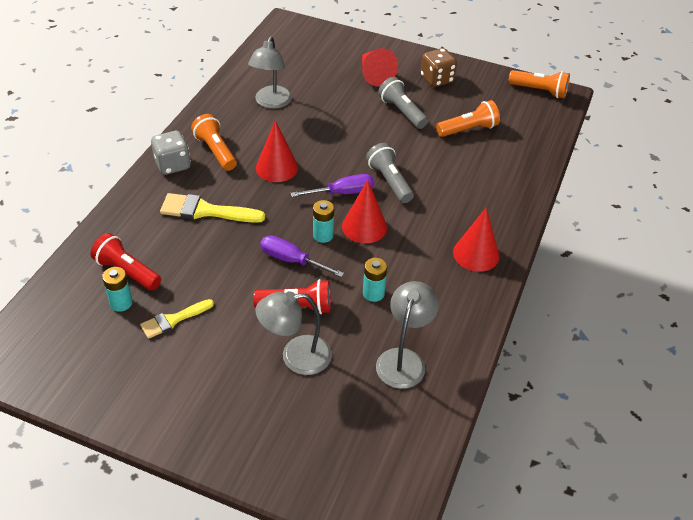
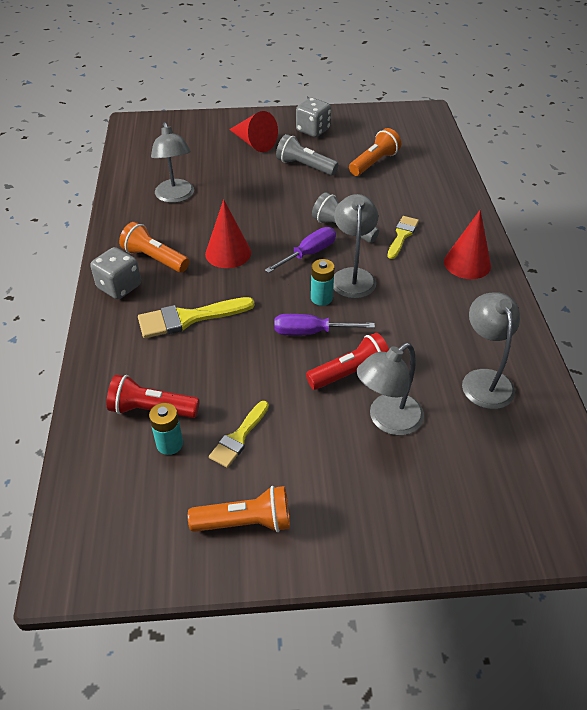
camera: 25 degrees left, 0 degrees up
(364, 226) = (353, 276): red cone -> grey lamp
(373, 293) = (409, 332): turquoise battery -> none
(437, 79) = (313, 130): brown dice -> grey dice
(438, 206) = (402, 235): none -> yellow brush
(539, 91) = (406, 114): orange flashlight -> orange flashlight (245, 522)

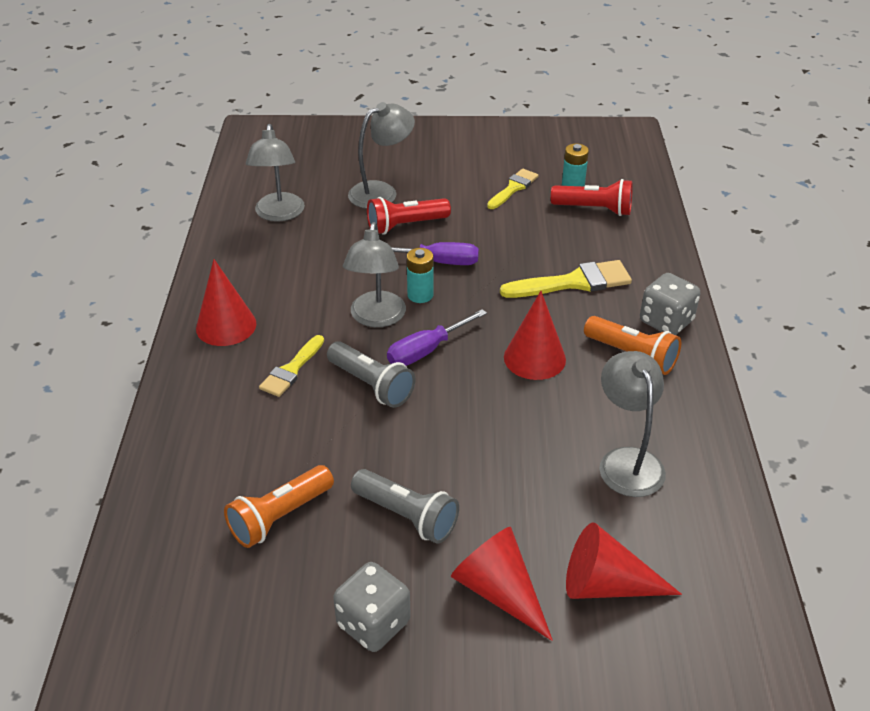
camera: 175 degrees left, 5 degrees down
(200, 147) = (606, 585): none -> red cone
(245, 522) = (507, 145): orange flashlight -> none

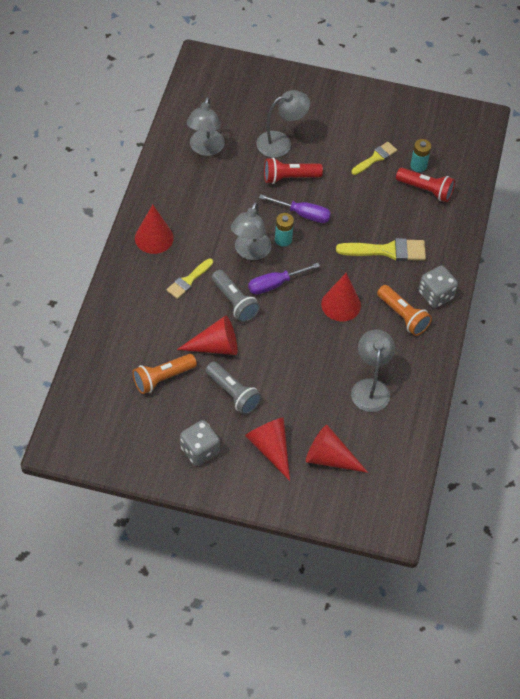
camera: 10 degrees right, 15 degrees up
(358, 451) = (215, 346): none -> red cone

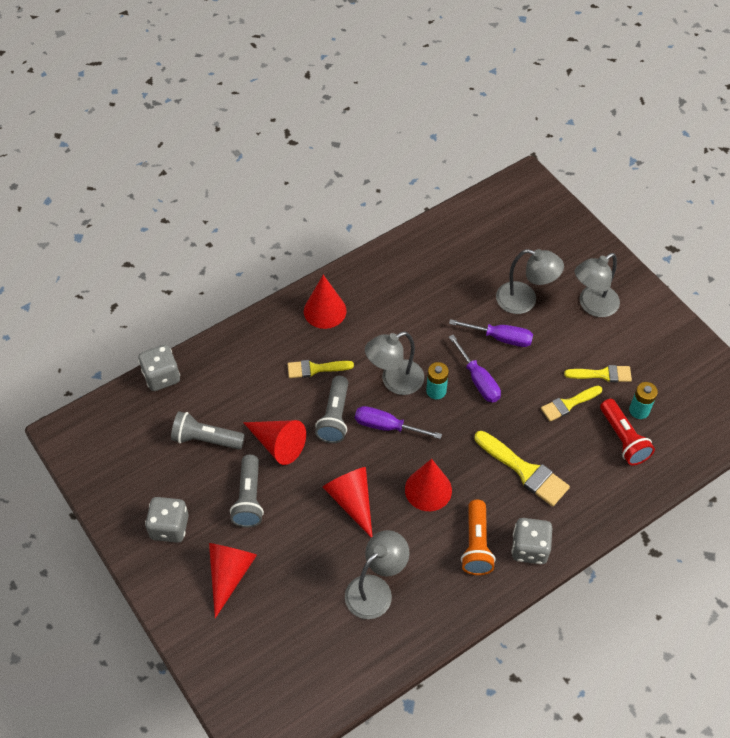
camera: 45 degrees right, 0 degrees up
(85, 361) = (161, 377): none -> grey dice
(162, 378) = (206, 439): orange flashlight -> grey flashlight
(205, 149) = (449, 262): grey lamp -> grey lamp (592, 306)
(289, 177) = (500, 338): red flashlight -> purple screwdriver
(329, 458) = (271, 626): red cone -> red cone (352, 501)
(373, 191) = (568, 404): none -> yellow brush

